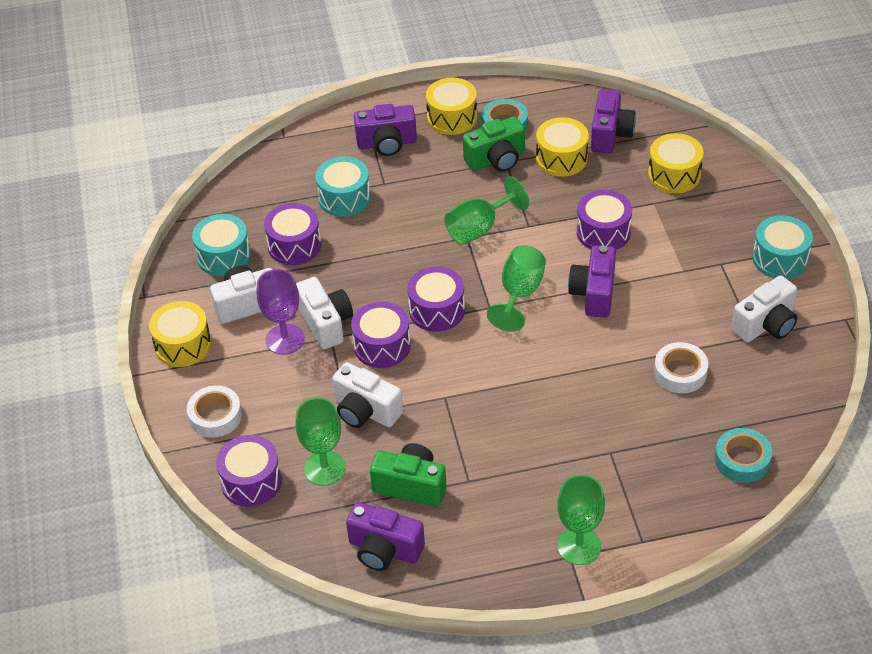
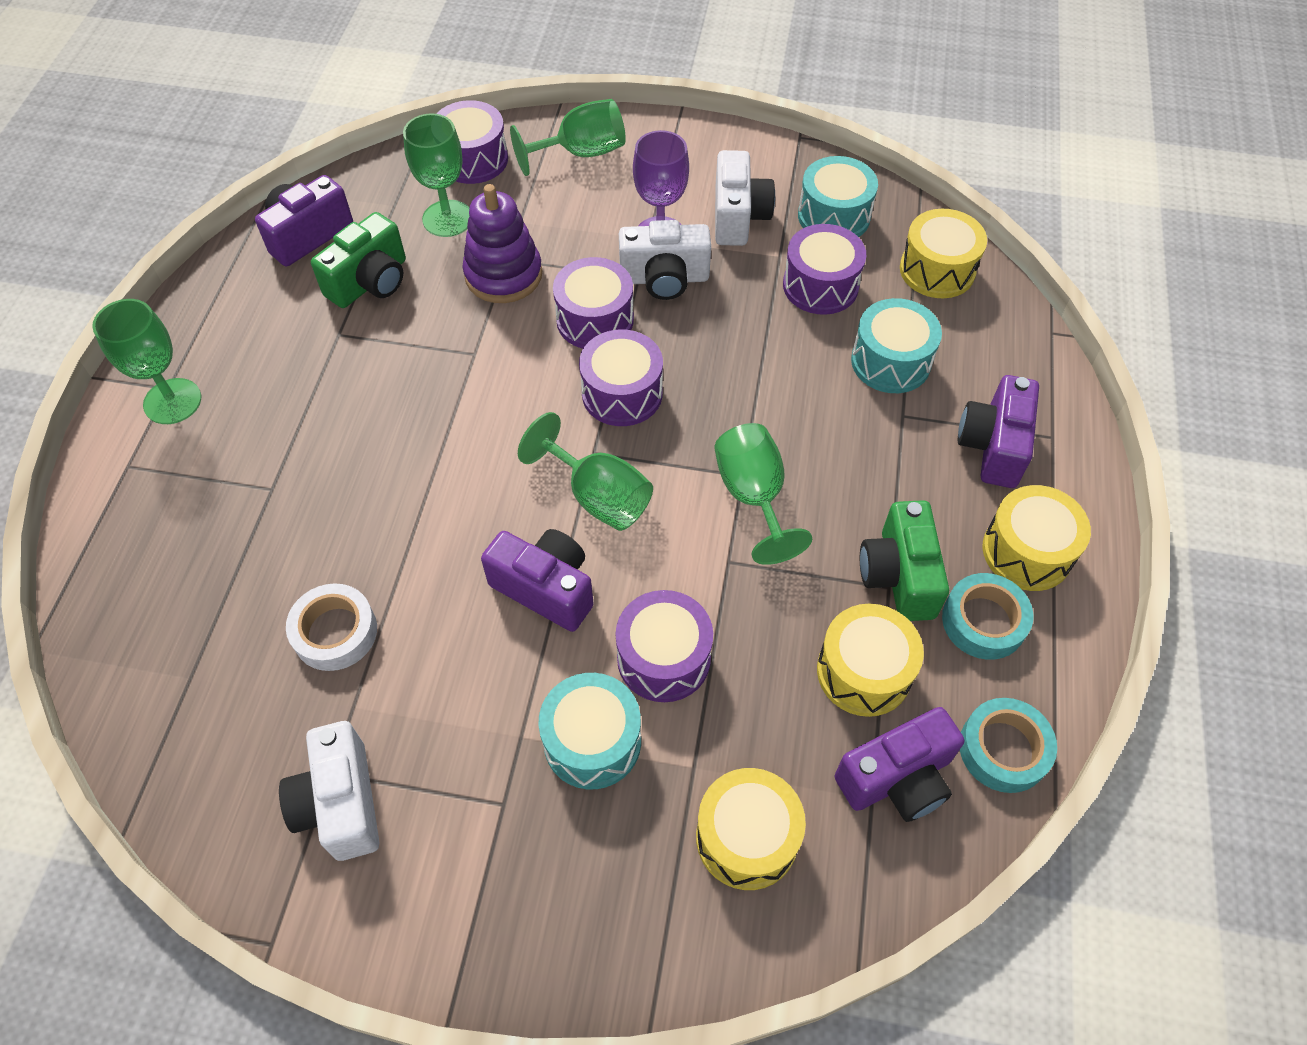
camera: 110 degrees right, 10 degrees up
(183, 345) = (703, 151): yellow drum -> yellow drum (937, 270)
(215, 416) = (581, 153): white tape -> green goblet
(365, 411) = (503, 275): white camera -> purple stacking toy
(610, 134) = (897, 778): purple camera -> purple camera turned 60 degrees counterclockwise
(742, 460) = (145, 635): turquoise tape -> turquoise tape (1003, 749)
(780, 259) = (459, 911): turquoise drum -> turquoise drum (592, 741)

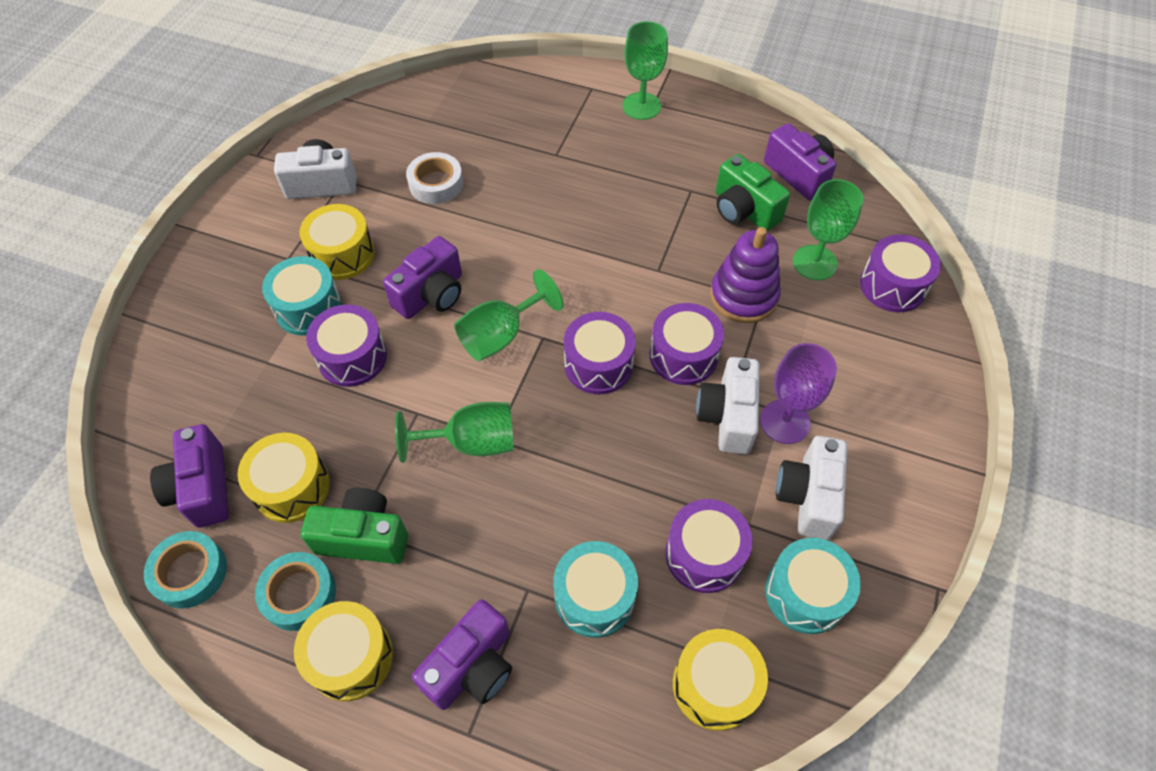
camera: 100 degrees right, 0 degrees up
(581, 153) = (903, 371): green goblet -> none
(738, 217) = (808, 496): white camera -> white camera turned 90 degrees clockwise
(746, 837) = (207, 384): yellow drum -> yellow drum (342, 254)
(993, 446) = (472, 666): purple camera -> purple camera turned 105 degrees clockwise

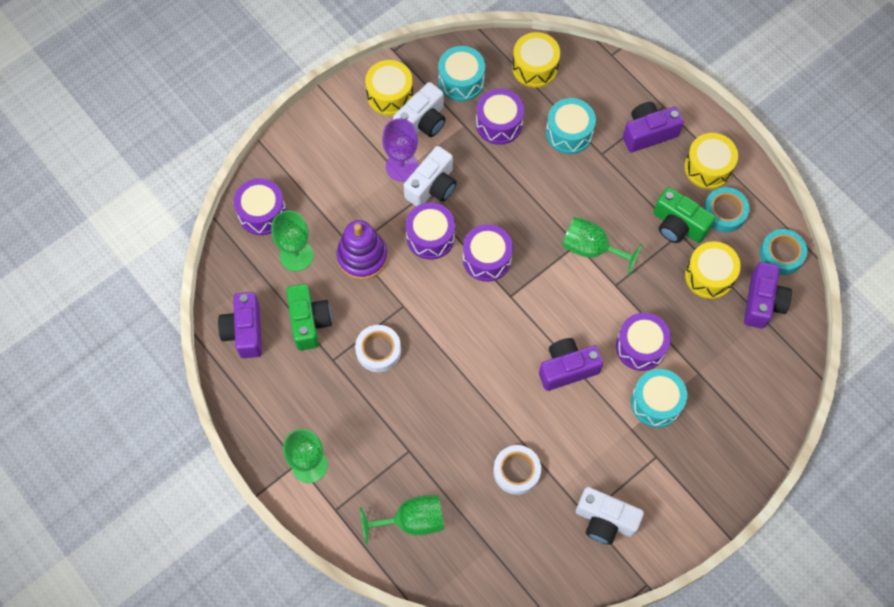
camera: 150 degrees left, 10 degrees up
(342, 254) = (615, 438): yellow drum -> yellow drum (390, 95)
(500, 335) = (536, 312): green goblet -> green goblet (412, 521)
(651, 218) = (378, 350): none -> white tape

